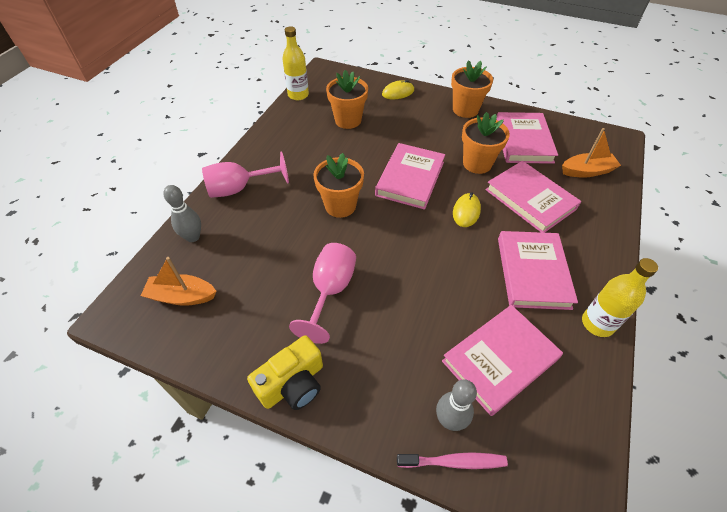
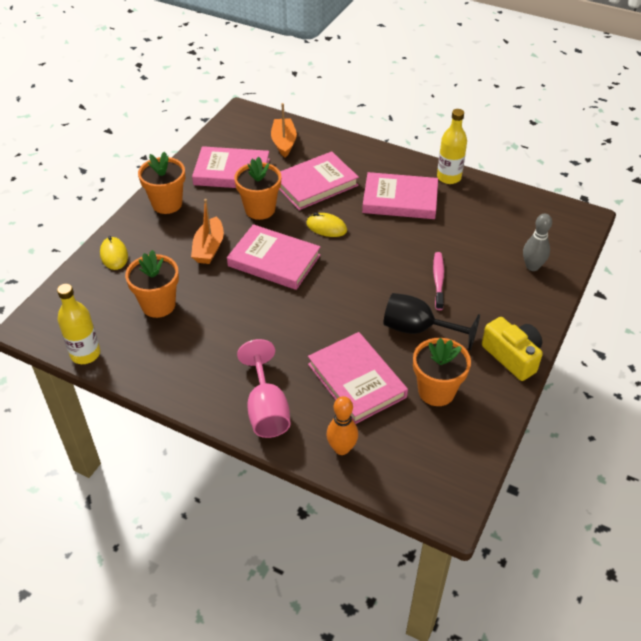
camera: 85 degrees left, 5 degrees down
(182, 296) = (424, 448): orange boat -> orange boat (209, 248)
(193, 237) = (341, 448): grey bowling pin -> orange bowling pin
(330, 291) = (418, 329): pink goblet -> black goblet
(340, 206) = (307, 318): orange flower pot -> orange flower pot (436, 391)
(454, 462) = (561, 268): pink toothbrush -> pink toothbrush (438, 280)
(499, 360) = (482, 233): pink book -> pink book (356, 380)

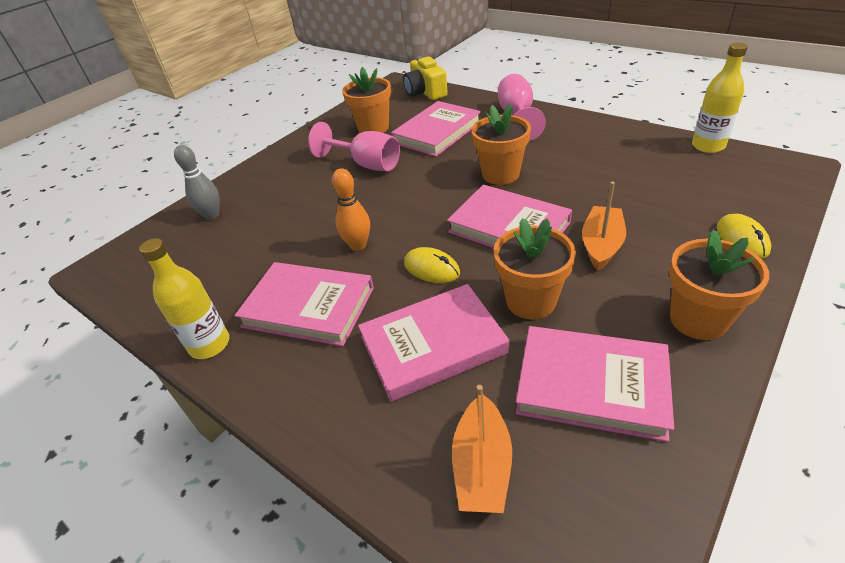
camera: 165 degrees left, 5 degrees down
(158, 305) = (647, 184): orange flower pot -> orange flower pot (500, 174)
(341, 448) = (459, 101): orange bowling pin -> orange bowling pin (358, 245)
(356, 380) = (437, 133): pink book -> pink book turned 60 degrees clockwise
(418, 329) = (366, 164): black goblet -> pink goblet
(438, 280) = (321, 204): pink toothbrush -> none
(512, 356) = (296, 148): yellow camera -> yellow camera (425, 92)

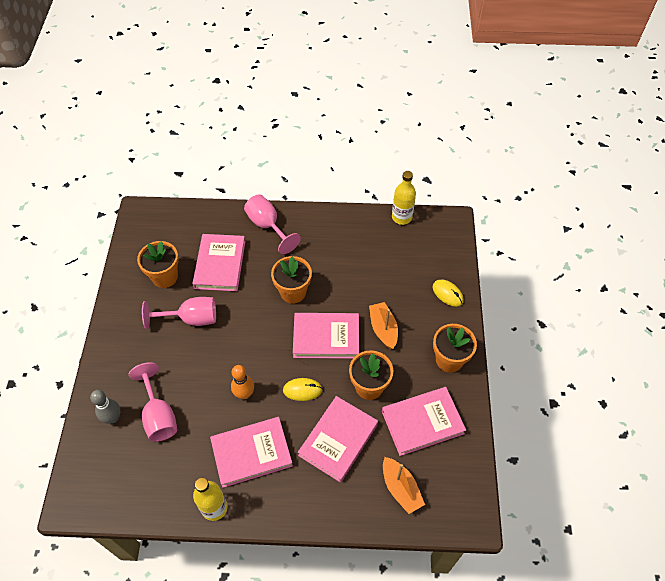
camera: 40 degrees left, 15 degrees up
(252, 230) = (159, 416): none -> pink goblet
(425, 92) = (175, 217): yellow camera -> none

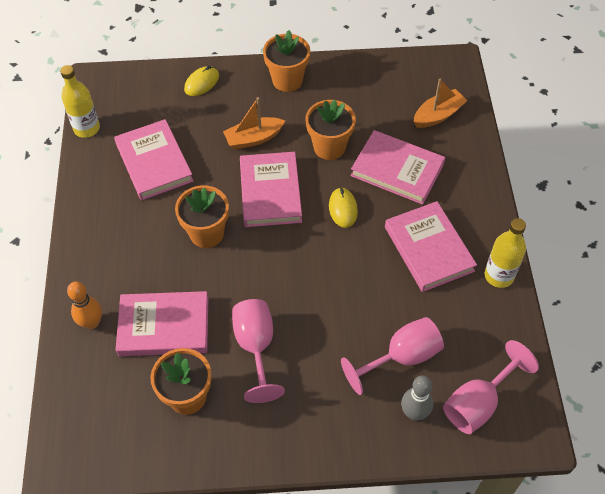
camera: 95 degrees left, 0 degrees up
(244, 394) = (357, 267): orange bowling pin -> orange bowling pin (92, 322)
(268, 226) = (96, 276): pink goblet -> pink goblet (478, 403)
(422, 422) = (364, 100): pink book -> pink book (154, 162)

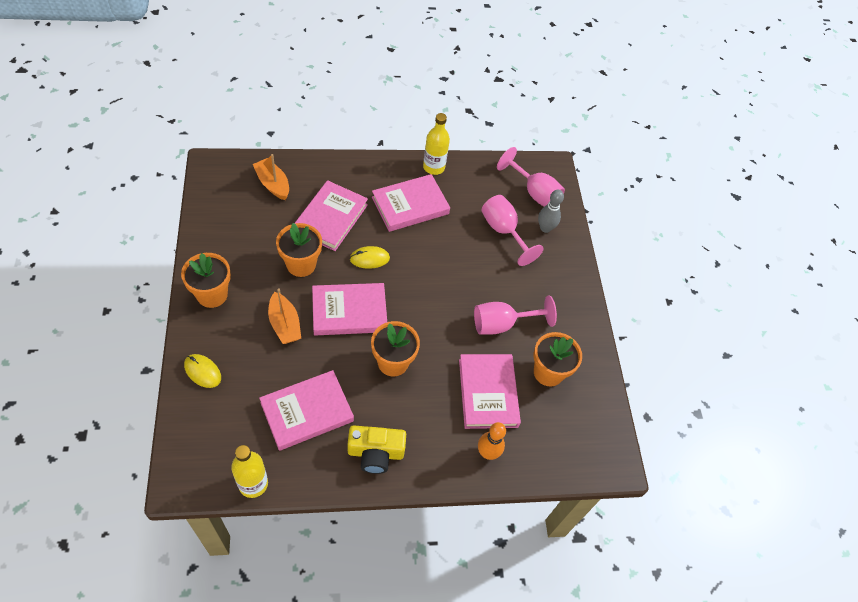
camera: 100 degrees left, 0 degrees up
(104, 220) = (375, 453): none -> yellow camera

